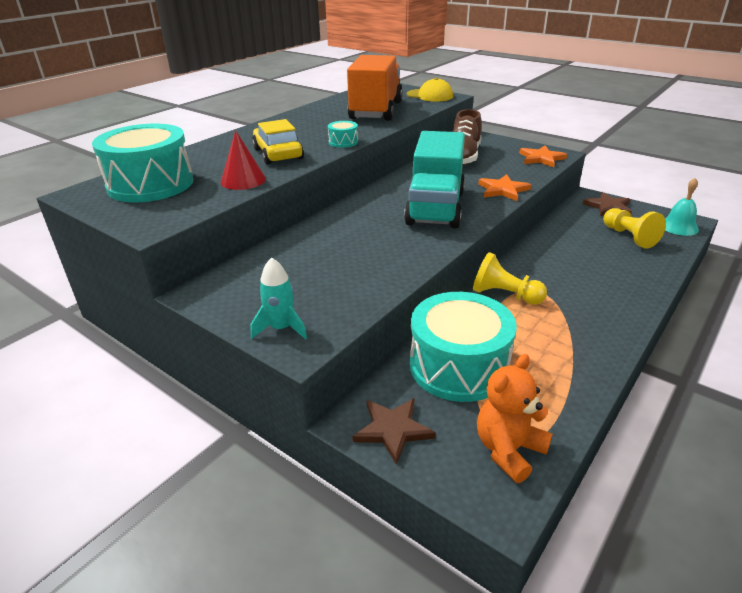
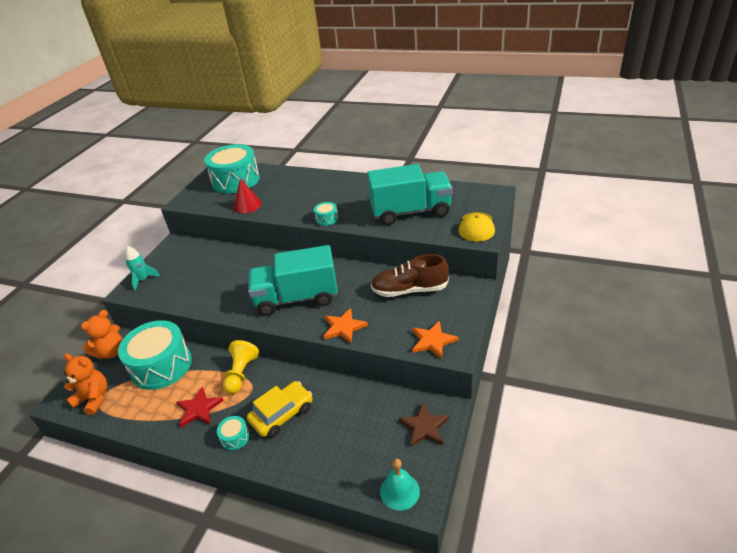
camera: 75 degrees right, 5 degrees up
(278, 154) = (294, 202): yellow car -> yellow car (282, 414)
(376, 111) = (410, 212): orange truck -> turquoise truck
(393, 430) = (111, 352): brown star -> orange teddy bear
(559, 332) = (199, 409): none -> red star
(611, 306) = (235, 437): none -> turquoise drum
(629, 237) = (360, 446): yellow pawn -> none

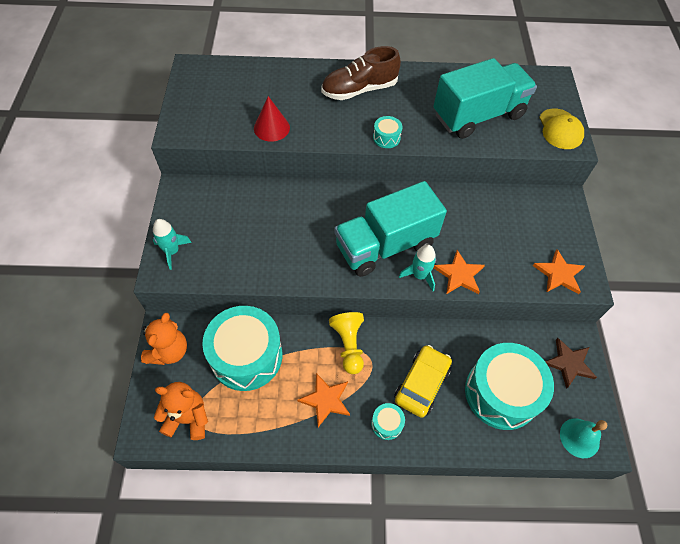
camera: 25 degrees left, 20 degrees up
(199, 409) = (326, 400): red star -> orange star
(236, 180) = (229, 88): turquoise drum -> turquoise drum (501, 393)
(310, 323) = (419, 275): none -> turquoise rocket
(409, 290) = (503, 213): brown shoe -> brown shoe (359, 90)

